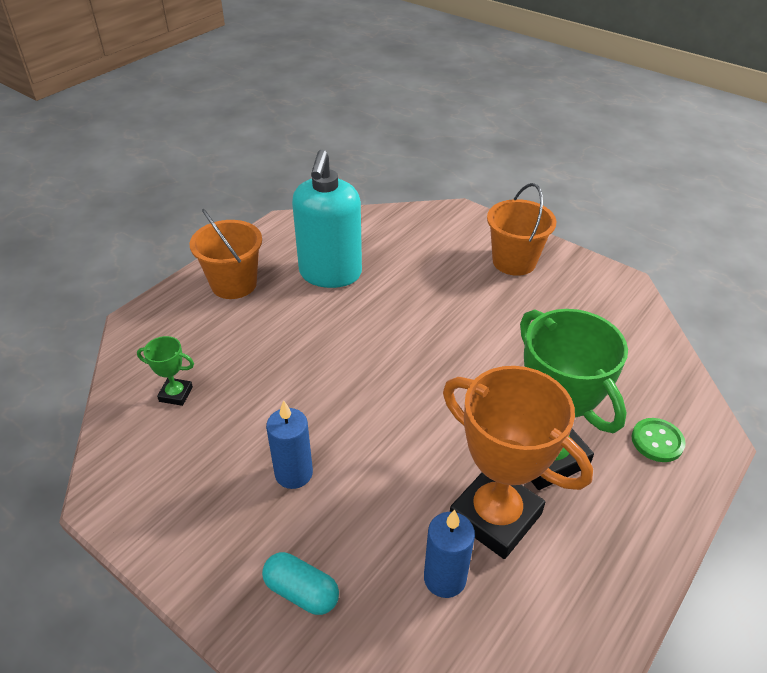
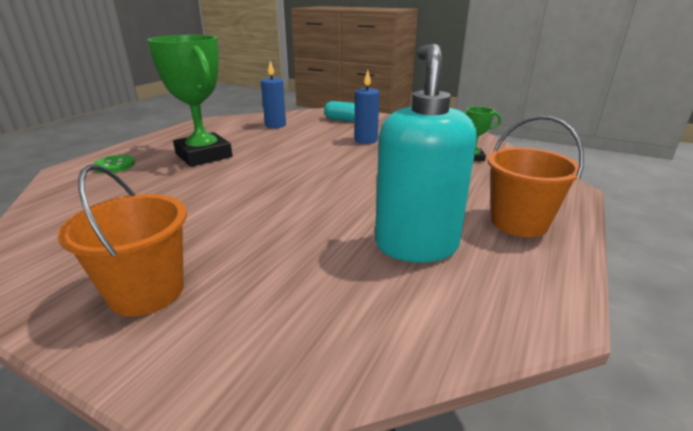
camera: 170 degrees right, 15 degrees down
(495, 516) = (245, 138): orange trophy -> none

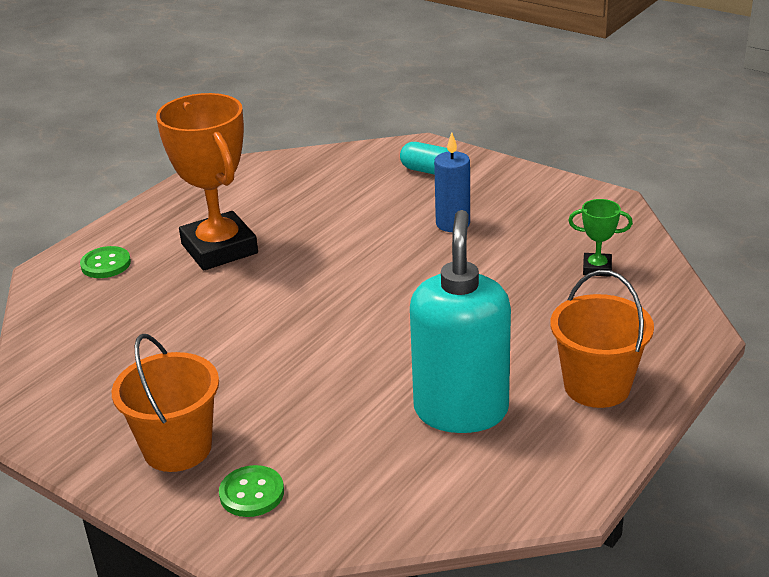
camera: 10 degrees right, 5 degrees up
(204, 155) = (219, 248): green trophy -> orange trophy
(224, 333) = (252, 493): none -> green button
(275, 125) = (323, 182): blue candle -> none

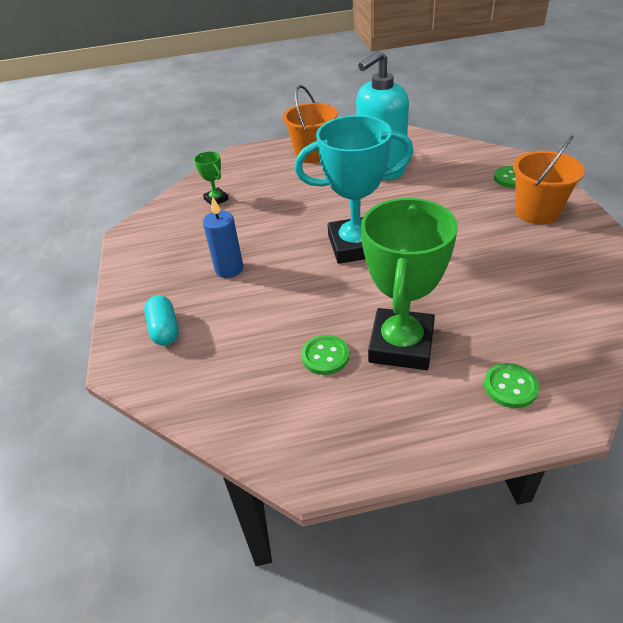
camera: 135 degrees left, 10 degrees up
(219, 248) = (401, 345): orange trophy -> green trophy
(274, 215) = (325, 356): none -> green button
(359, 300) = (356, 245): none -> turquoise trophy

